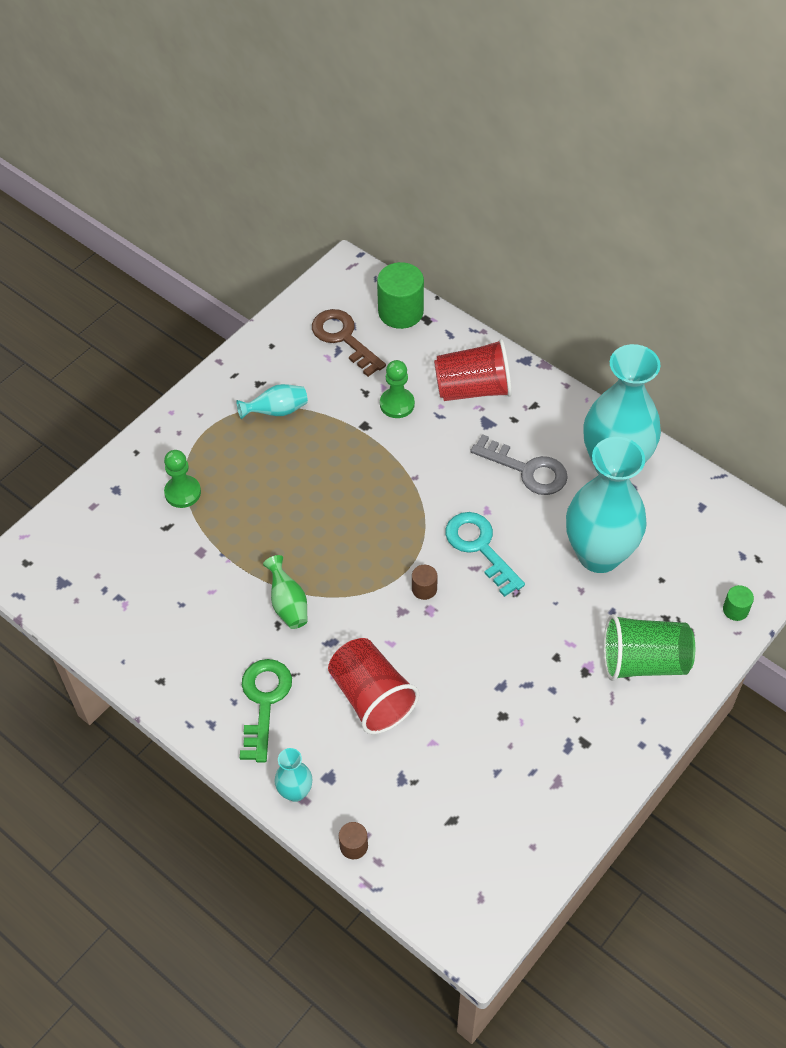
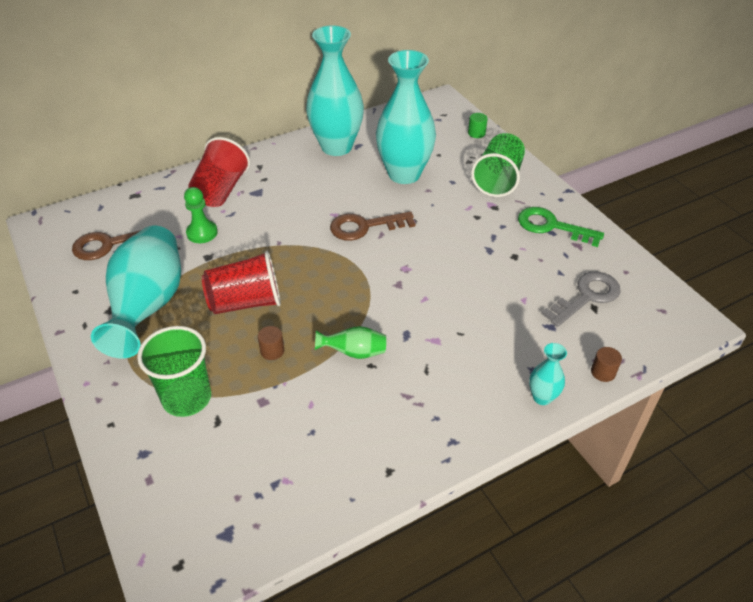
camera: 70 degrees left, 10 degrees down
(182, 492) = (187, 398): green pawn -> green cup
(264, 702) = (445, 395): green key -> green key (552, 226)
(276, 411) = (149, 306): turquoise vase -> turquoise vase, size x2.28
(371, 697) = (469, 323): red cup -> red cup (246, 302)
(400, 312) = (114, 206): green cylinder -> none
(424, 589) = (385, 266): brown cylinder -> brown cylinder (272, 351)
(480, 547) = (365, 226): turquoise key -> brown key
(527, 470) = (312, 185): grey key -> grey key (587, 297)

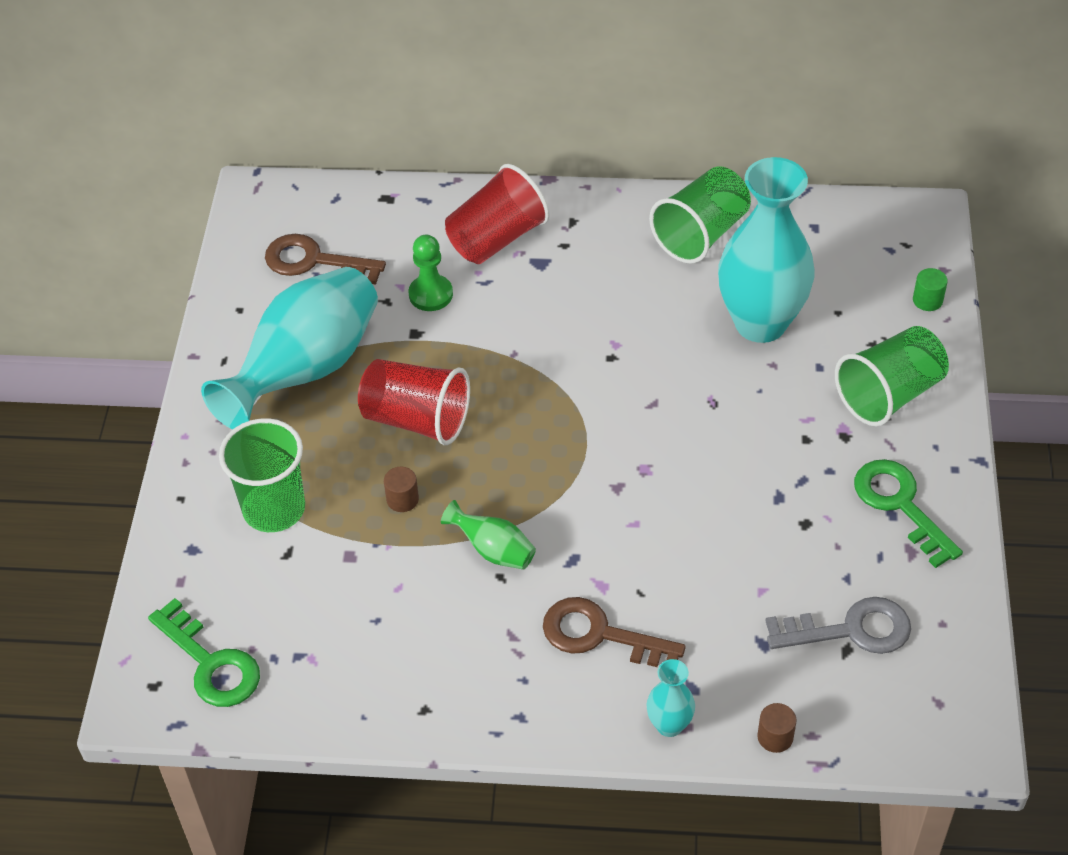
camera: 35 degrees right, 5 degrees up
(213, 524) = (211, 663): none -> green key
(336, 147) = (701, 234): turquoise vase -> green cup
(365, 226) = (640, 382): brown key -> brown key (600, 635)

